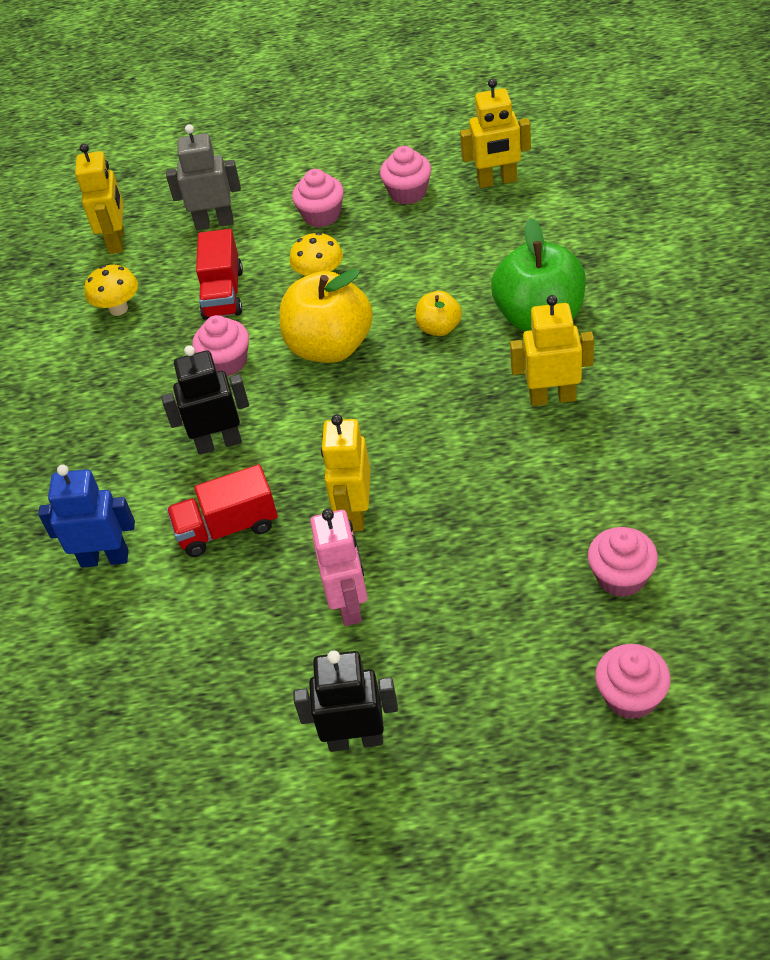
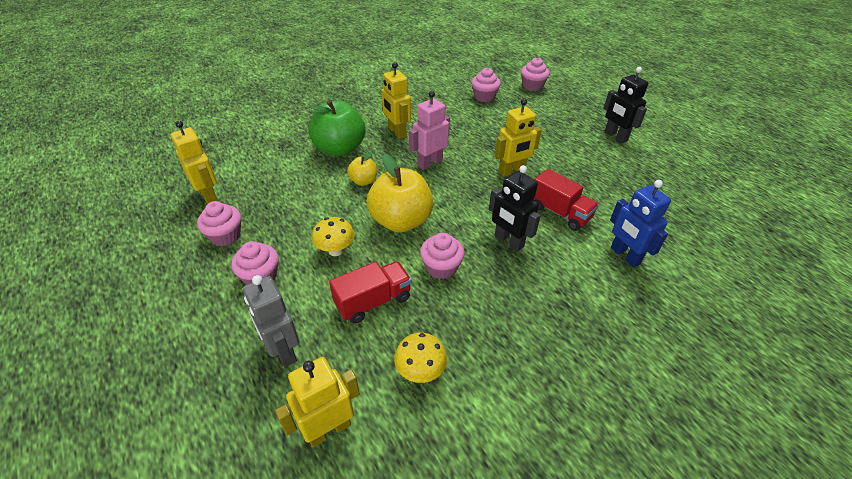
camera: 125 degrees left, 5 degrees down
(349, 604) = (561, 157): pink robot -> pink robot (430, 163)

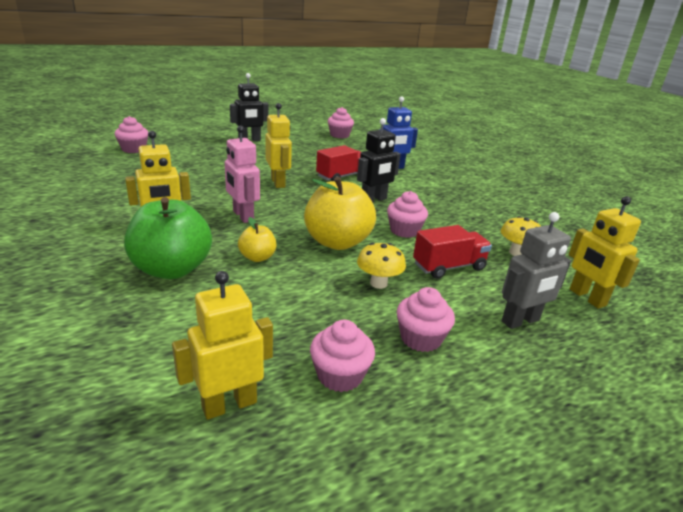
camera: 85 degrees left, 15 degrees down
(373, 301) = (448, 267): red truck -> red truck turned 90 degrees clockwise
(484, 97) = (131, 172): pink cupcake -> pink cupcake (339, 135)

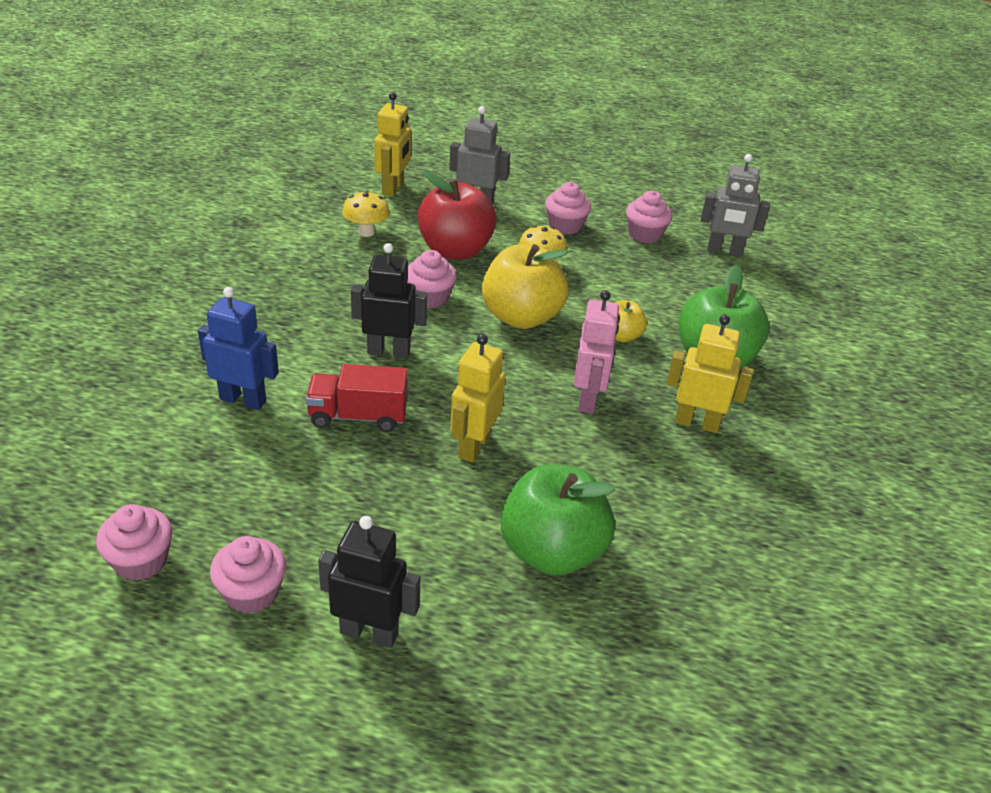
camera: 140 degrees left, 10 degrees up
(134, 149) = (653, 705): pink cupcake -> pink cupcake (252, 592)
(205, 167) = (552, 551): none -> green apple
(229, 404) = (724, 251): yellow robot -> grey robot
(448, 267) = (455, 251): red truck -> red apple

